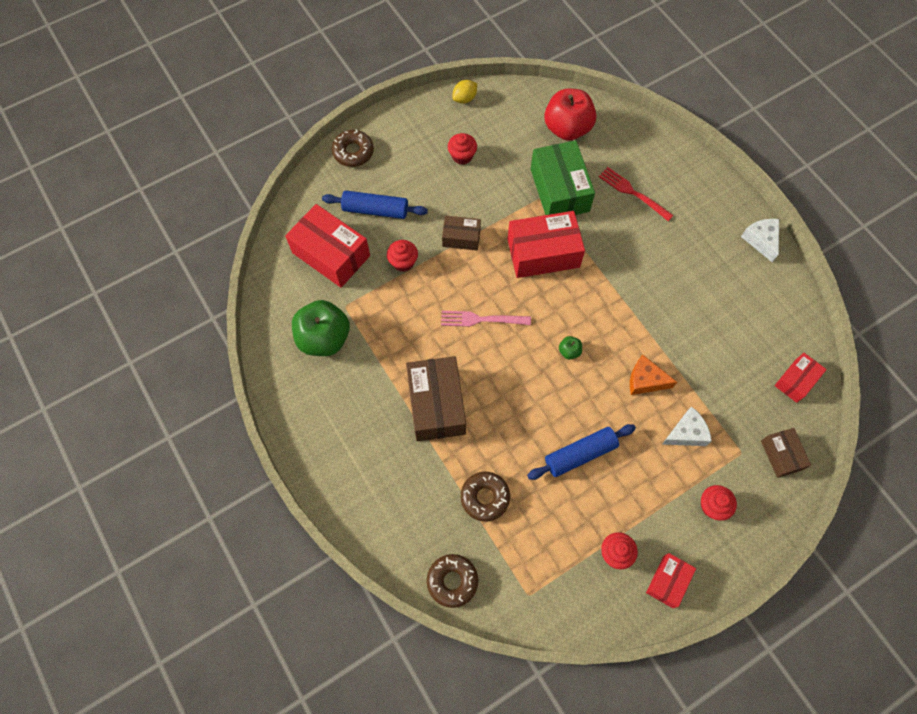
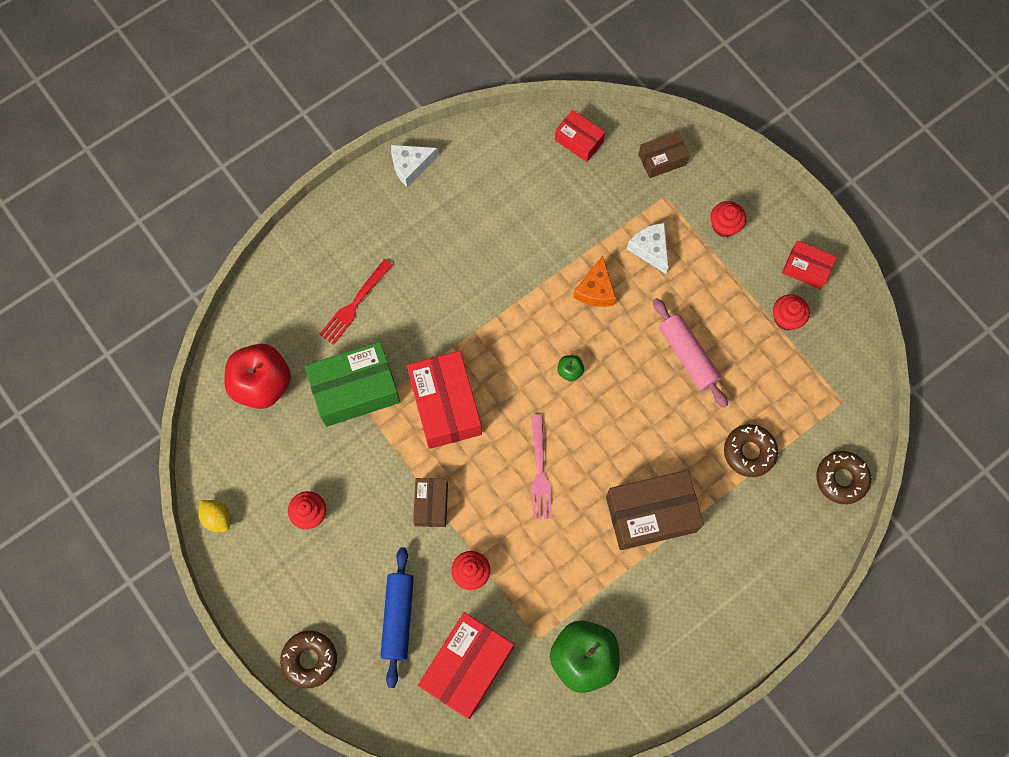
camera: 95 degrees left, 5 degrees up
(580, 454) = (688, 355): blue rolling pin -> pink rolling pin

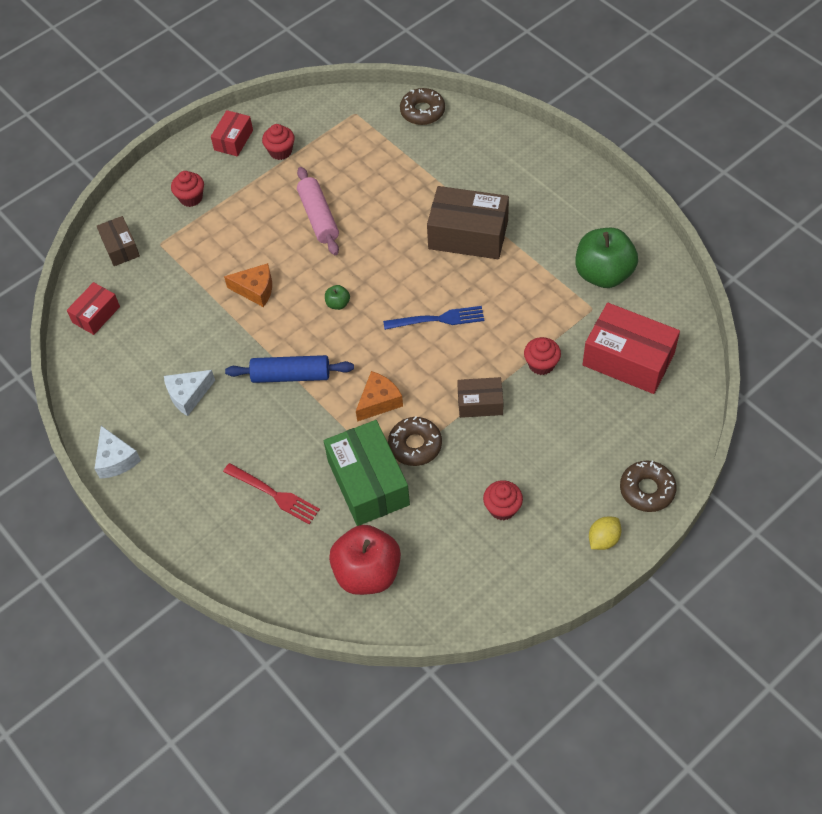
camera: 90 degrees left, 15 degrees down
(217, 518) = (518, 596): yellow lemon -> yellow lemon (603, 539)
(398, 617) = (593, 419): blue rolling pin -> blue rolling pin (291, 375)
(445, 405) = (379, 401): red box -> orange cheese
(540, 471) = (438, 319): pink fork -> blue fork
(650, 249) = (213, 251): white cheese -> white cheese (188, 395)
(651, 514) = (468, 235): brown box -> brown box turned 60 degrees counterclockwise
(688, 355) = (318, 217): pink rolling pin -> pink rolling pin turned 75 degrees counterclockwise
(749, 452) = (405, 171): brown donut -> brown donut (415, 445)

